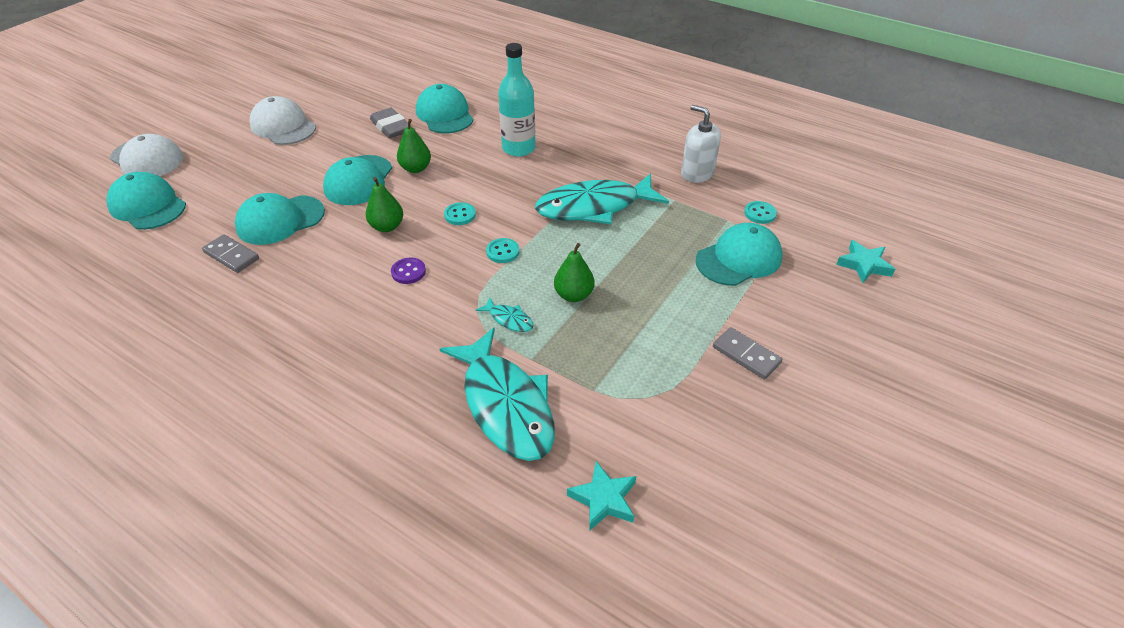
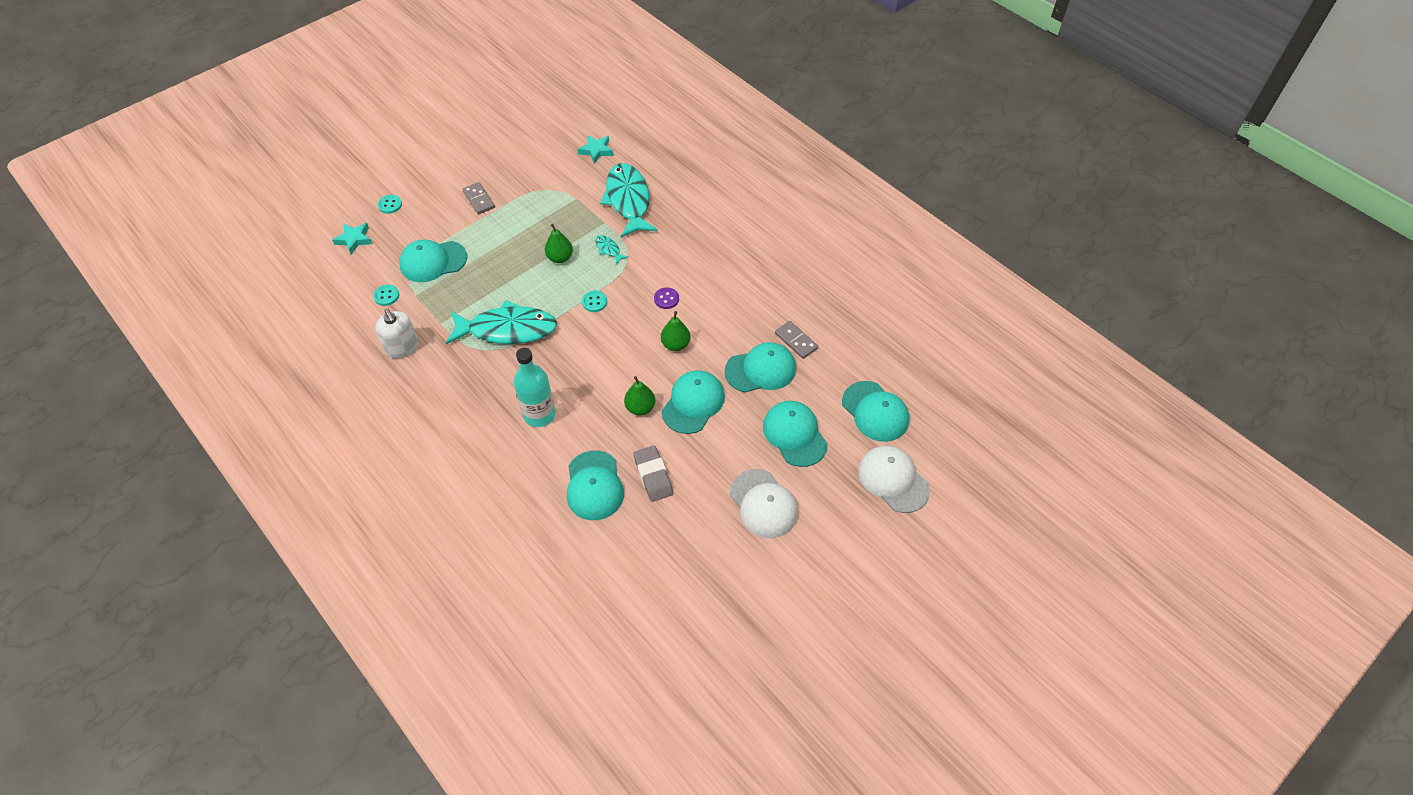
camera: 165 degrees left, 10 degrees up
(246, 174) = (794, 434): none -> turquoise cap
(460, 215) = (616, 344): turquoise button -> turquoise button (390, 205)

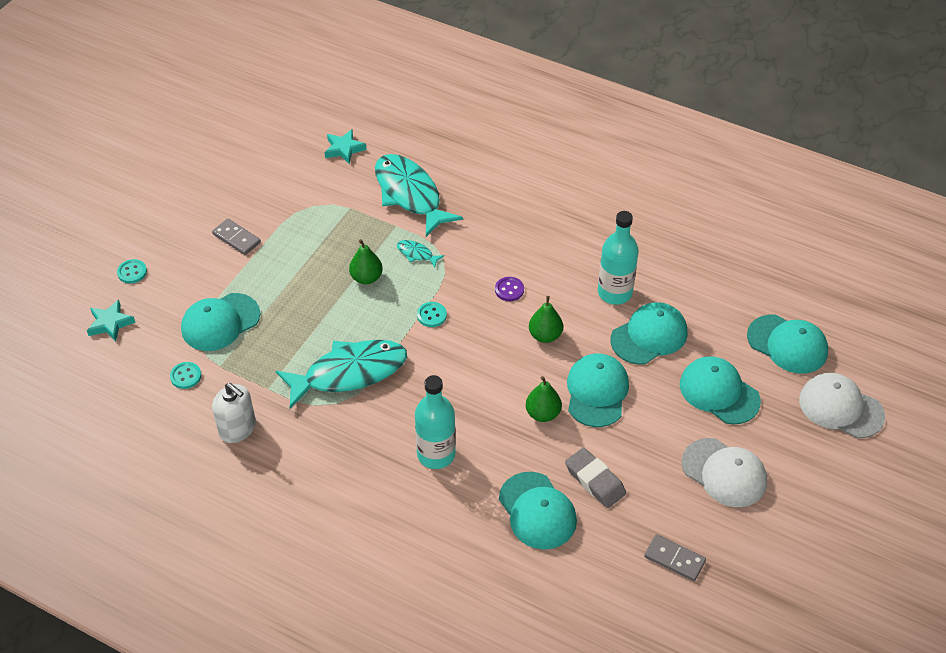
camera: 20 degrees left, 5 degrees down
(751, 325) = (614, 293): none -> turquoise bottle
(796, 341) = (670, 295): grey domino -> grey domino (674, 559)

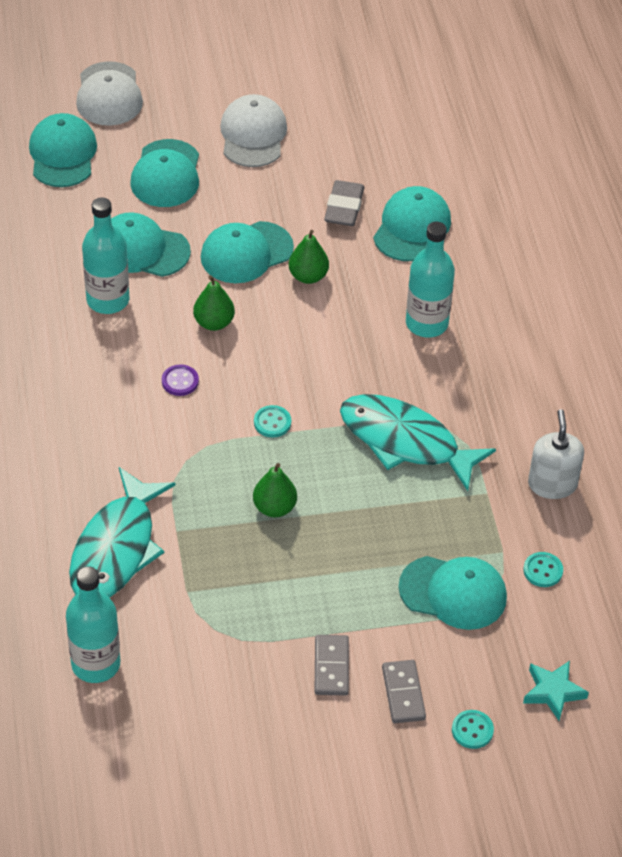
camera: 130 degrees left, 0 degrees up
(344, 149) = (96, 664): turquoise star -> turquoise bottle
(417, 254) = (201, 486): turquoise fish -> none
(674, 559) = (369, 127): grey domino -> grey domino (403, 693)

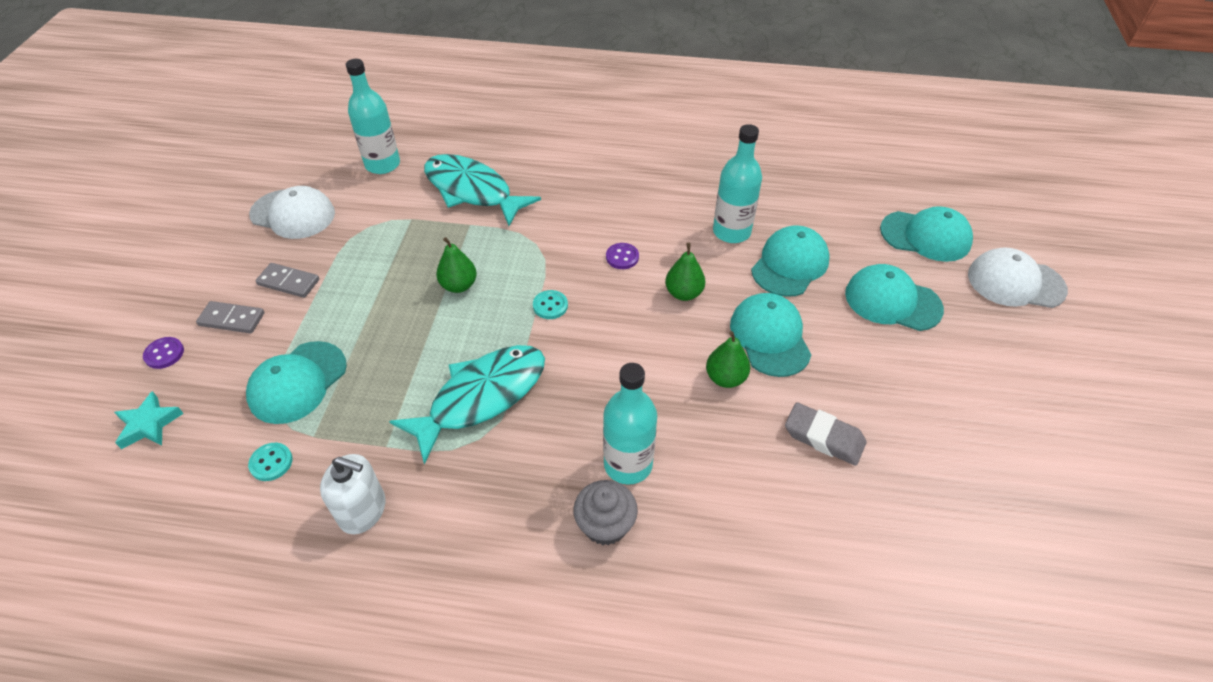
camera: 110 degrees right, 0 degrees up
(253, 135) = (951, 384): white cap -> white cap (293, 214)
(412, 227) = (780, 496): turquoise cap -> none
(472, 730) = (164, 354): turquoise button -> purple button
(487, 325) = (605, 525): none -> grey cupcake

